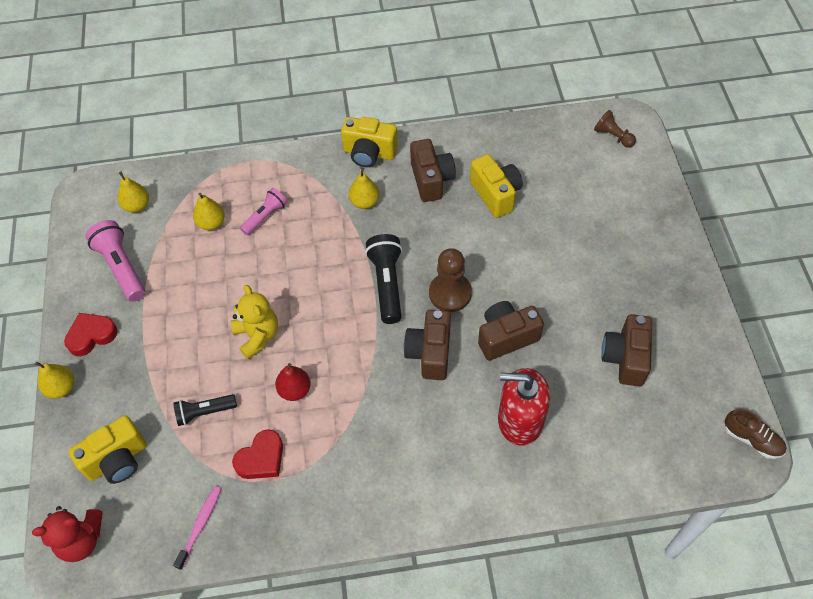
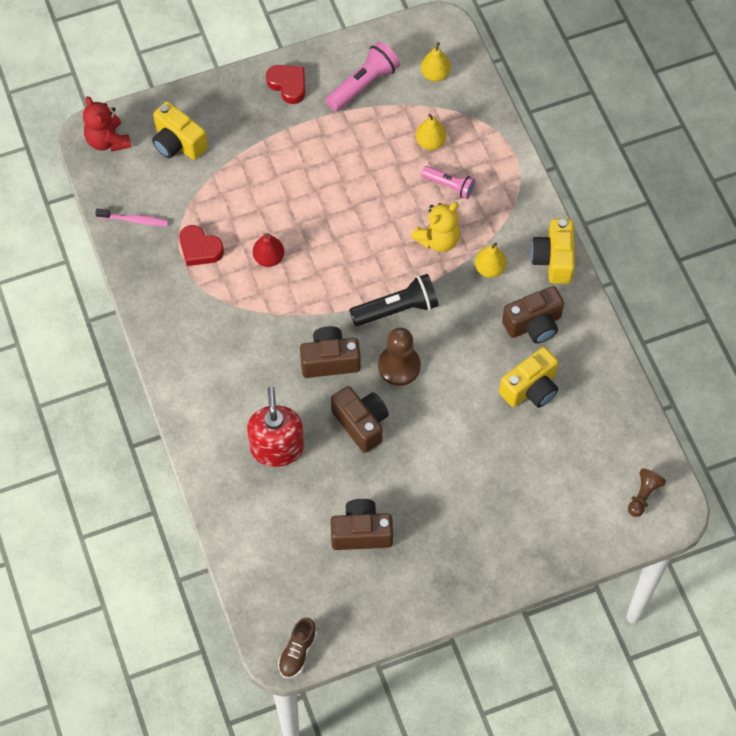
camera: 75 degrees right, 5 degrees up
(61, 388) = (234, 80): yellow pear -> none
(204, 412) = (233, 194): black flashlight -> none
(257, 336) = (316, 214): yellow teddy bear -> yellow teddy bear (438, 240)

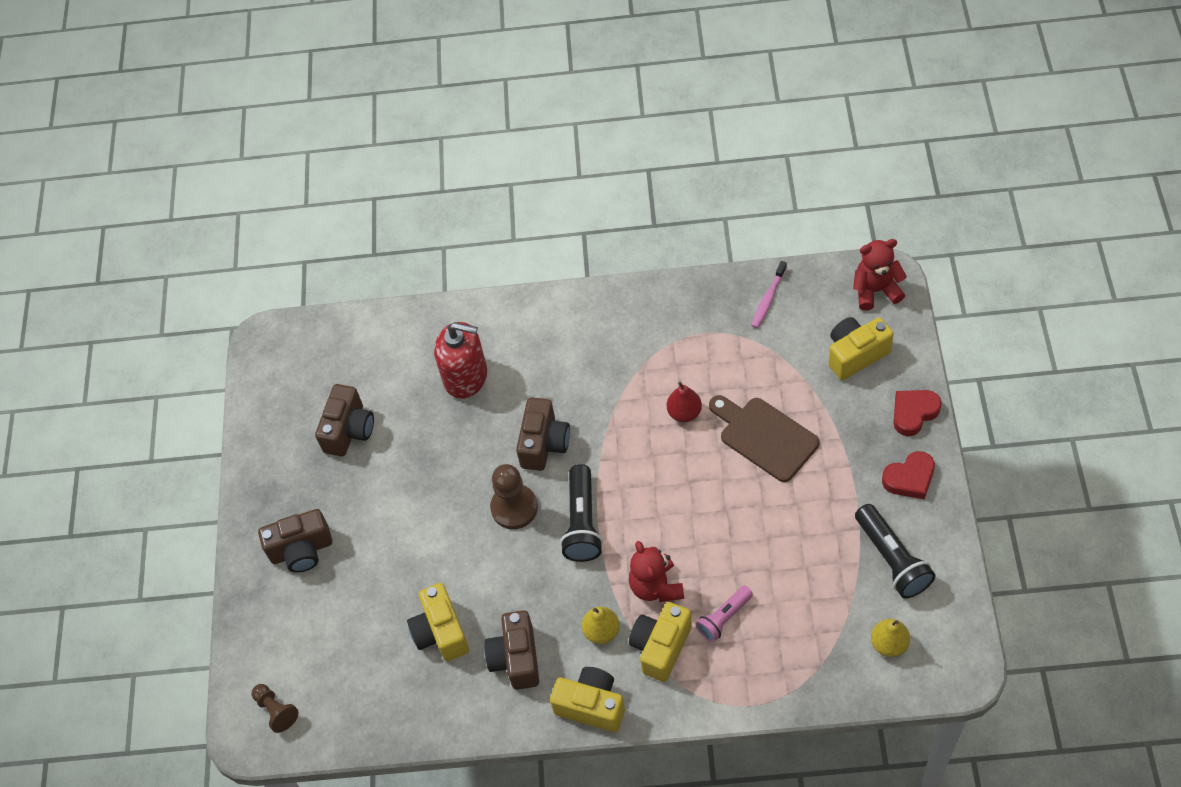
camera: 115 degrees right, 5 degrees down
(200, 249) = (715, 351): red heart -> red heart (914, 413)
(277, 193) = (765, 437): none -> brown cutting board
(297, 652) = (259, 352): brown shoe -> none
(361, 423) = (463, 457): brown camera -> brown camera (301, 550)
(363, 84) = (892, 559): pink flashlight -> black flashlight
(430, 142) = (790, 613): yellow pear -> none
(438, 240) = (656, 586): yellow teddy bear -> red teddy bear
(488, 224) = (661, 647): none -> yellow camera

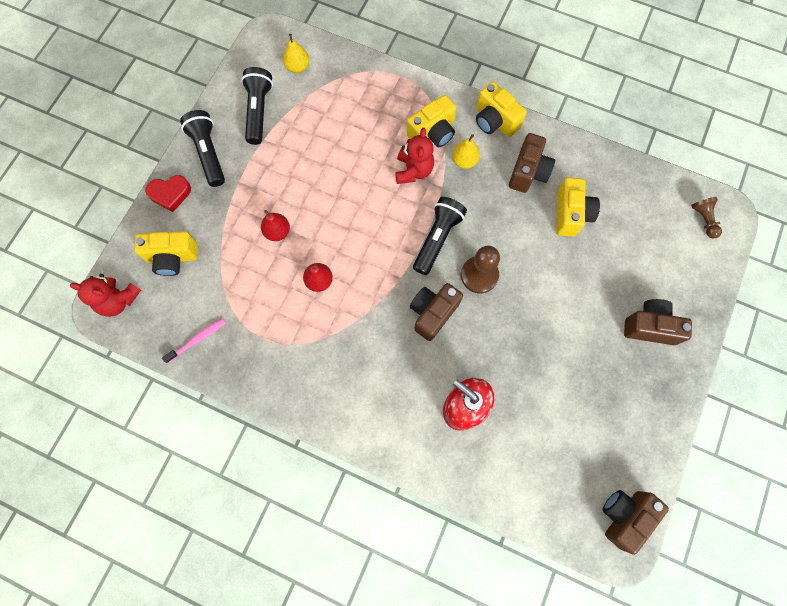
camera: 160 degrees left, 15 degrees up
(349, 430) = (577, 410): brown camera -> brown camera (624, 515)
(724, 618) = (383, 130): pink flashlight -> none
(765, 437) = (277, 232): brown cutting board -> red pear
(909, 478) = (208, 153): red heart -> black flashlight

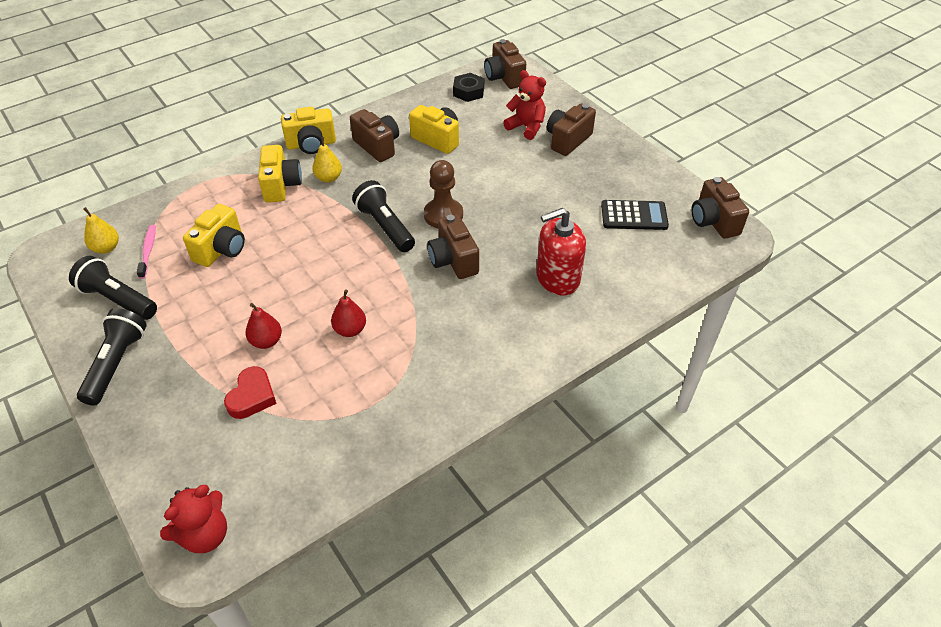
camera: 60 degrees left, 25 degrees down
(170, 194) = (126, 421): red heart -> red heart (252, 396)
(172, 258) = (205, 452): yellow camera -> yellow camera (221, 249)
(197, 339) = (323, 468): pink toothbrush -> pink toothbrush (148, 251)
(208, 153) = (116, 363): black flashlight -> black flashlight turned 90 degrees clockwise
(413, 170) = (304, 213): red teddy bear -> red teddy bear (526, 127)
(583, 437) = (634, 216): none -> black calculator
(658, 201) = (468, 91): none -> black nut
(703, 219) = (504, 77): brown pawn -> brown camera

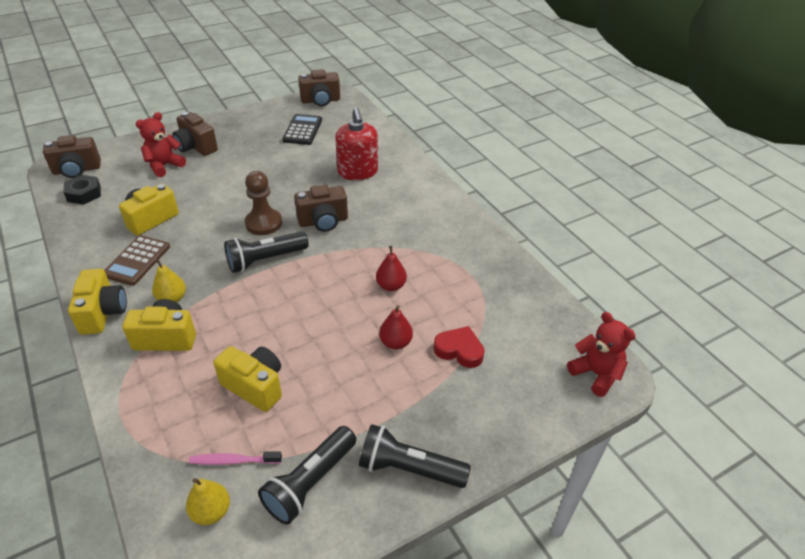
camera: 85 degrees left, 5 degrees down
(377, 146) = (137, 261): brown camera -> brown calculator

